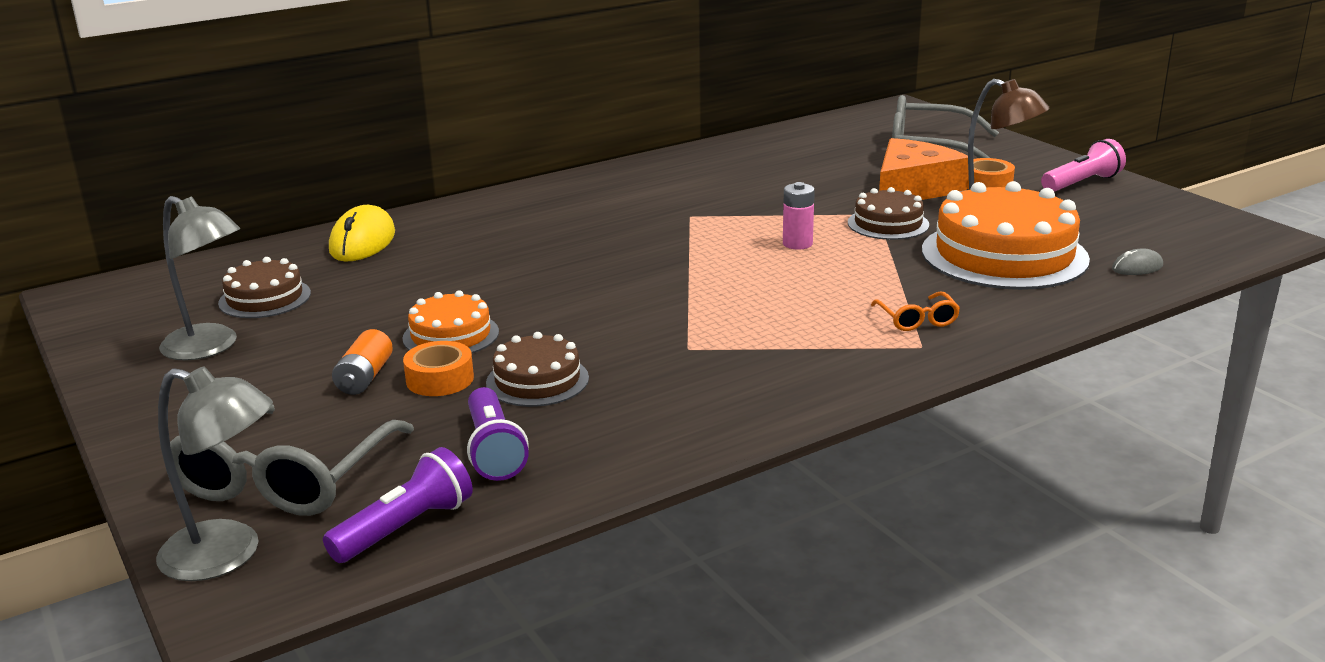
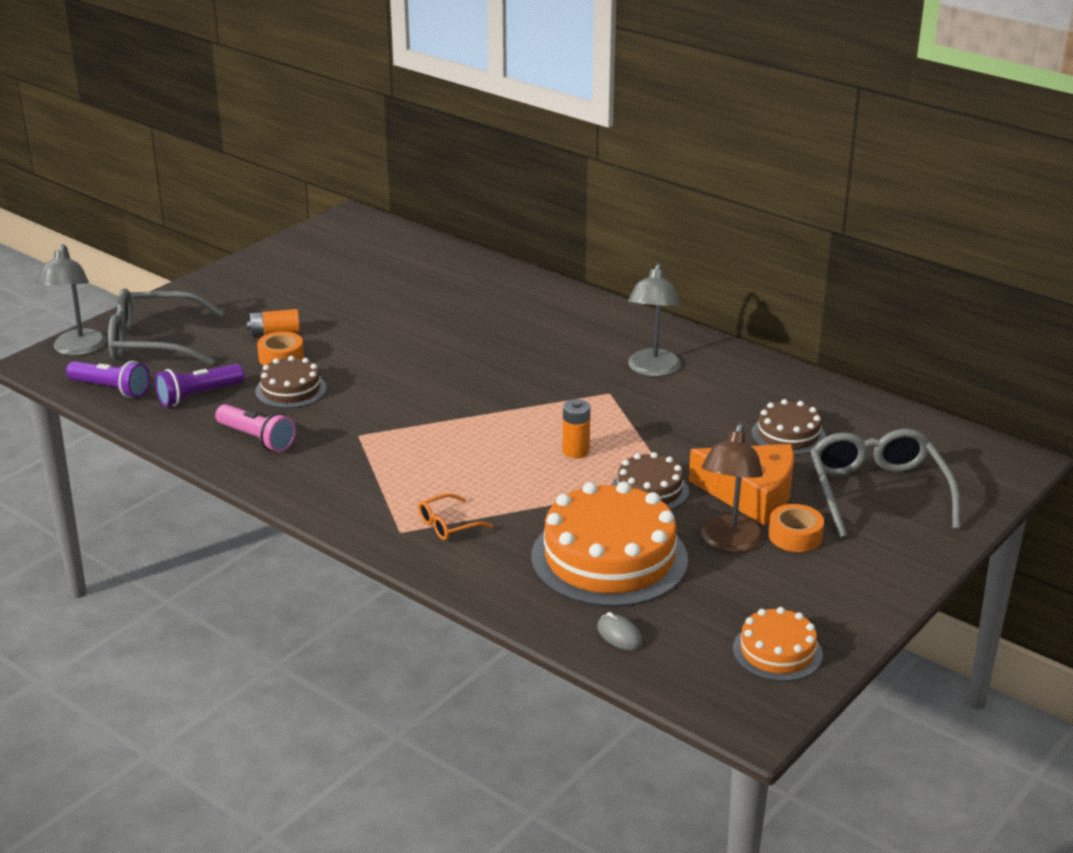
camera: 70 degrees right, 5 degrees up
(210, 347) = (297, 276): grey lamp -> grey lamp (652, 370)
(265, 298) = (372, 272): brown cake -> brown cake (788, 435)
(362, 242) = (479, 277): yellow mouse -> none
(451, 335) = (344, 346): orange cake -> orange cake (777, 651)
(797, 244) = (576, 451): pink battery -> orange battery
(1082, 183) = (841, 595): pink flashlight -> pink flashlight (257, 439)

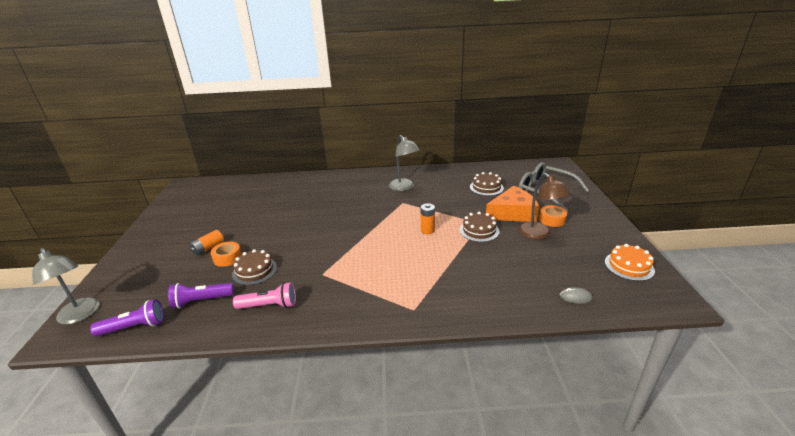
camera: 40 degrees left, 0 degrees up
(154, 342) = (135, 286): grey glasses -> none
(198, 395) = (201, 301): purple flashlight -> purple flashlight turned 60 degrees clockwise
(448, 525) = (429, 292): orange glasses -> none
(609, 558) = (513, 266): orange cake -> none

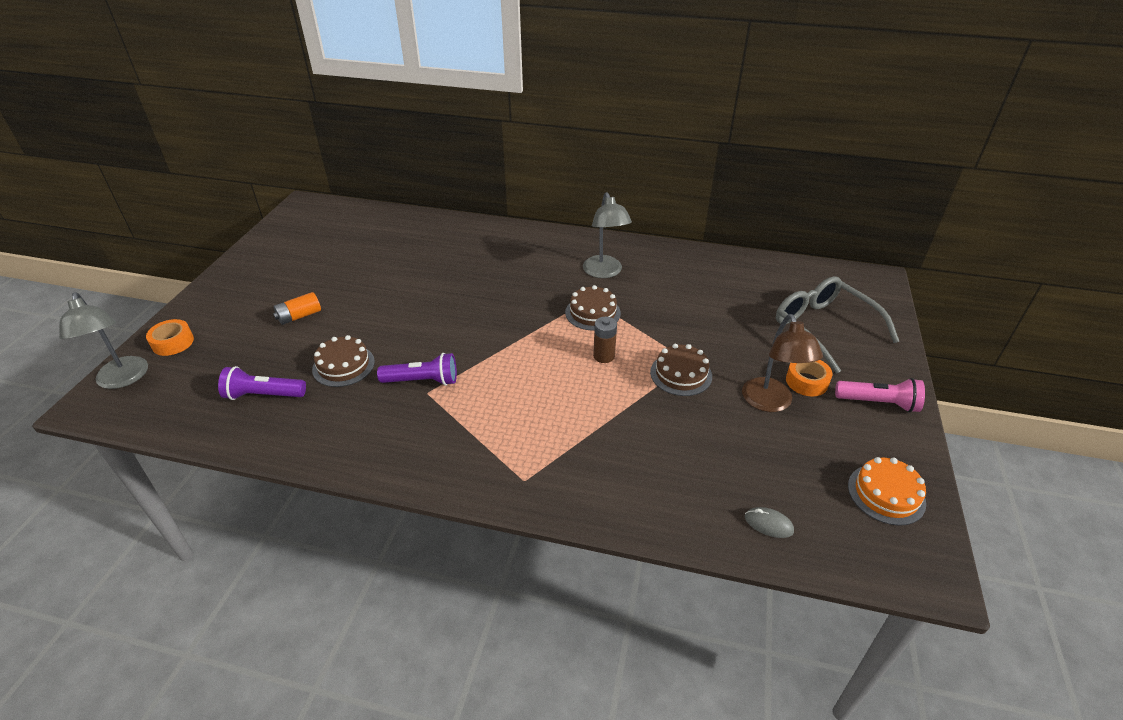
camera: 15 degrees right, 10 degrees up
(134, 327) = (176, 412): purple flashlight -> purple flashlight (422, 381)
(227, 258) = (317, 337): orange tape -> orange tape (173, 343)
(269, 305) = (342, 424): pink flashlight -> pink flashlight (878, 403)
(427, 230) = (604, 356): orange battery -> brown battery
(486, 187) = (732, 299): brown cake -> brown cake (592, 312)
(513, 213) = (749, 355): orange cheese -> none

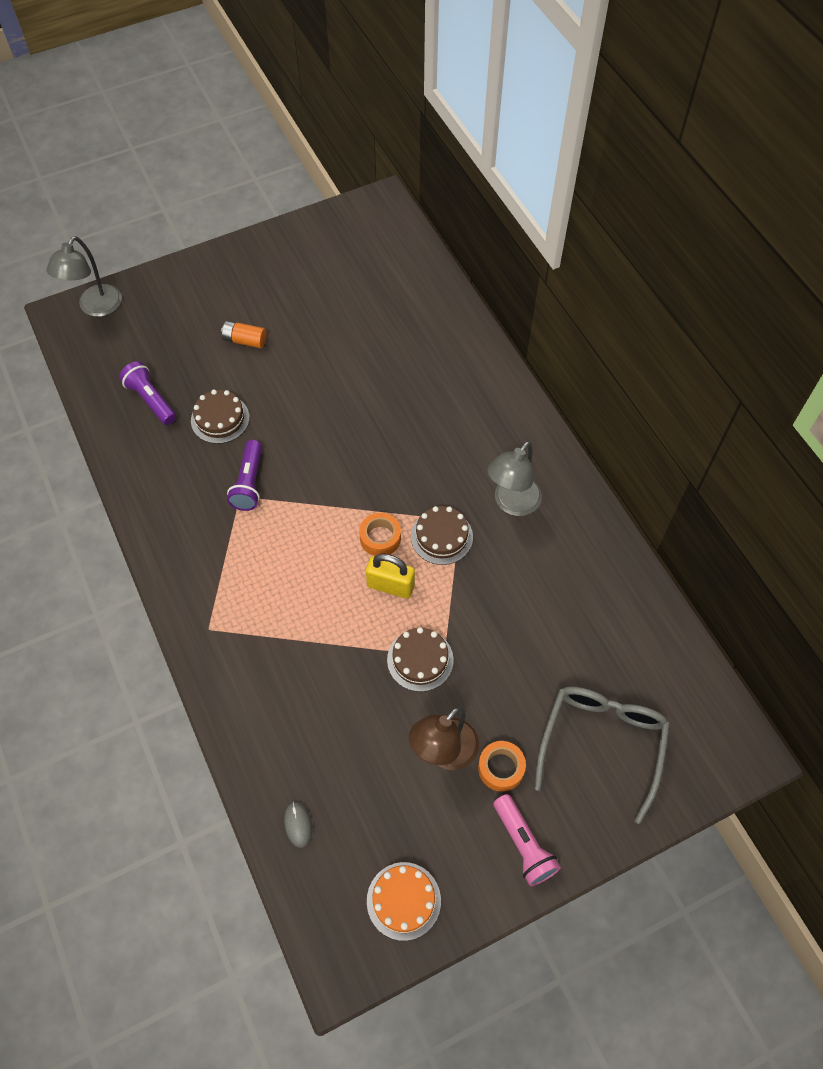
camera: 50 degrees right, 20 degrees up
(173, 343) = (150, 296): orange tape -> orange tape (380, 538)
(422, 381) = (249, 483): purple flashlight -> purple flashlight turned 45 degrees clockwise
(604, 356) = (390, 586): brown battery -> yellow padlock

